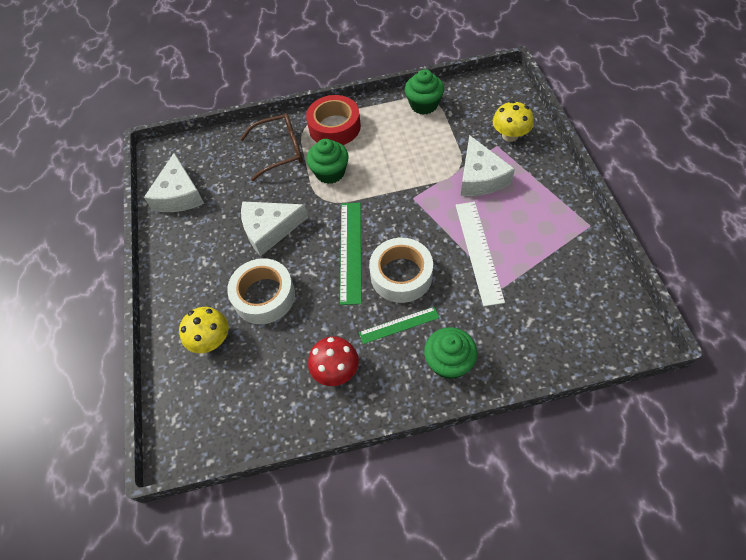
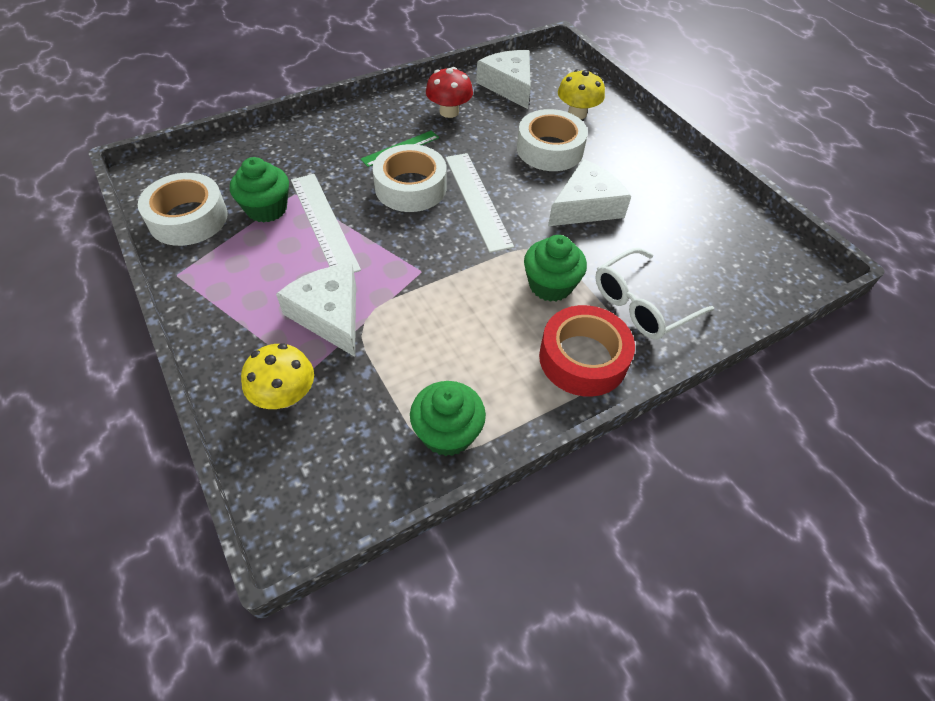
camera: 155 degrees right, 5 degrees down
(179, 194) = (729, 225): white cheese -> white cheese (509, 86)
(280, 151) = (642, 304): brown glasses -> white glasses
(351, 251) = (477, 200): green ruler -> white ruler
(449, 362) = (344, 131): green cupcake -> green cupcake (266, 209)
(591, 277) = (188, 218): none -> white tape

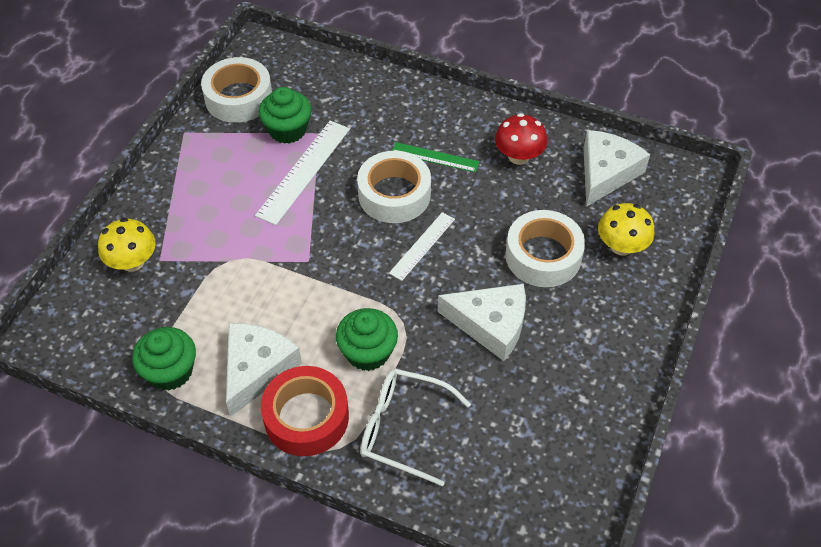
camera: 55 degrees right, 0 degrees up
(329, 315) = (219, 237): white cheese -> white cheese (257, 369)
(477, 200) = (422, 246): white ruler -> white ruler, size x0.62

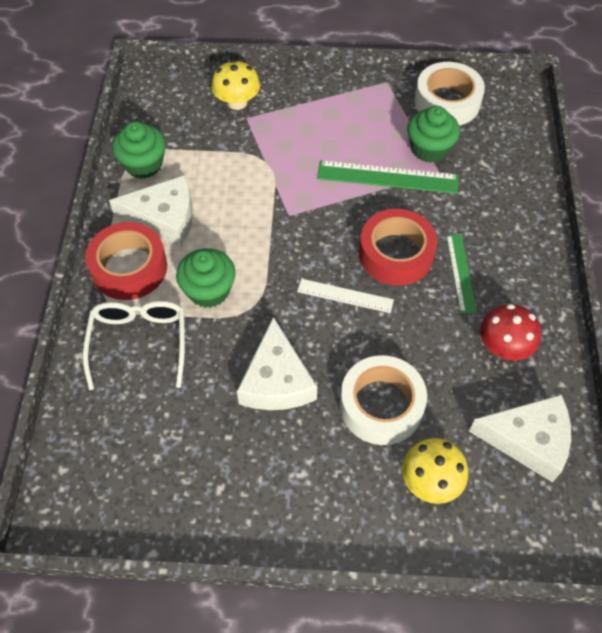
camera: 70 degrees right, 5 degrees up
(304, 171) = (387, 177): white ruler -> green ruler
(394, 194) = (396, 254): white tape -> red tape

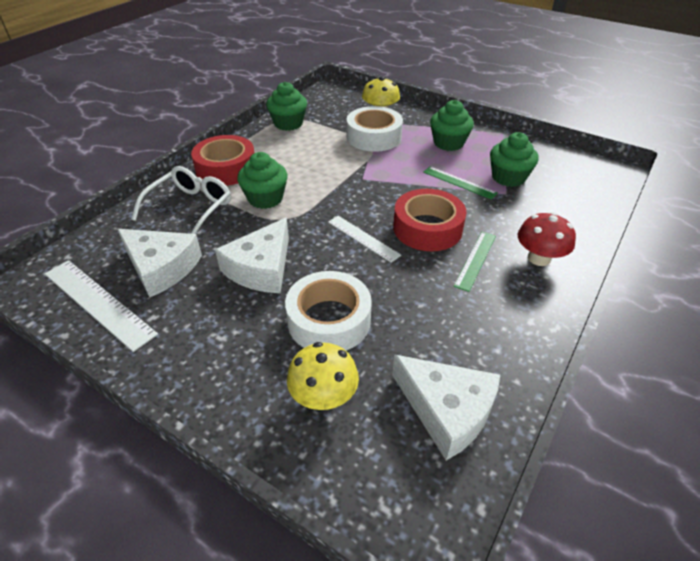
camera: 30 degrees right, 15 degrees down
(152, 503) = (98, 303): none -> white ruler
(164, 218) = (274, 152): white cheese -> white cheese (161, 268)
(342, 122) = (448, 143): none -> green cupcake
(387, 177) = (459, 182): green ruler -> green ruler, size x0.62
(447, 102) = (545, 156): white tape -> white tape (374, 137)
(503, 347) = (477, 326): red mushroom -> red mushroom (539, 258)

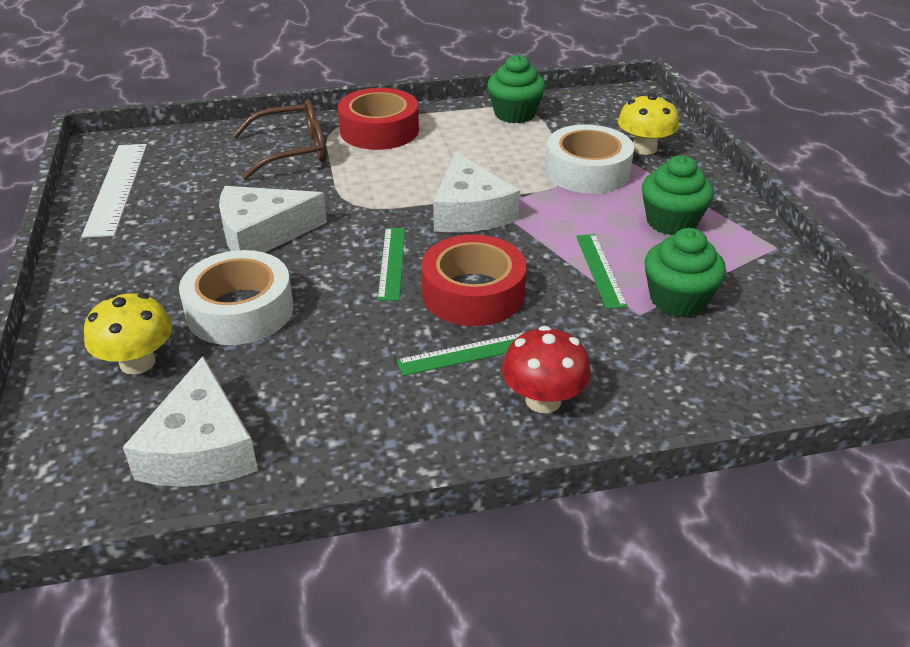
camera: 45 degrees right, 5 degrees down
(161, 268) = (194, 187): white cheese -> white cheese (470, 212)
(190, 208) = (292, 151): white glasses -> brown glasses
(265, 198) = (367, 176): green cupcake -> none
(363, 238) = (392, 262): white ruler -> green ruler

